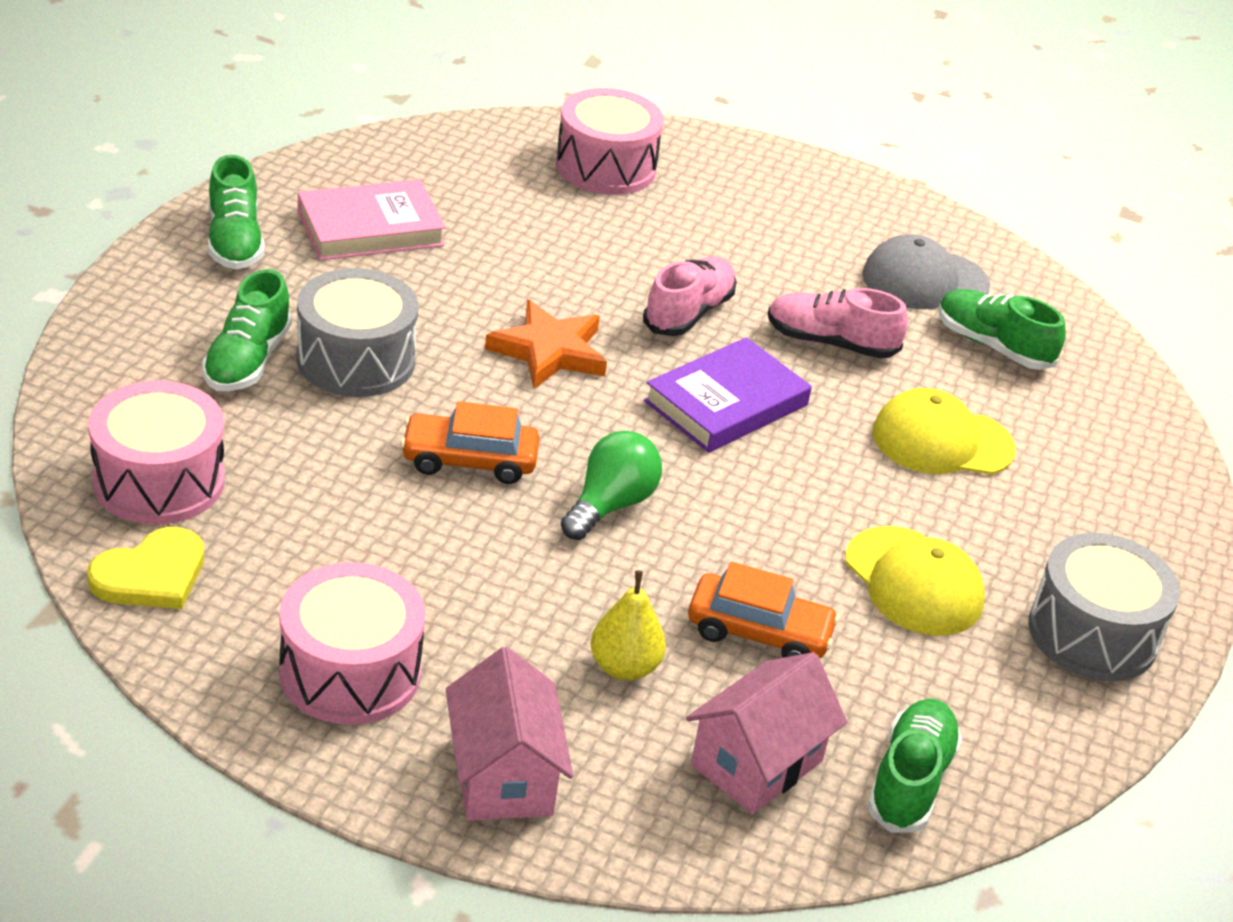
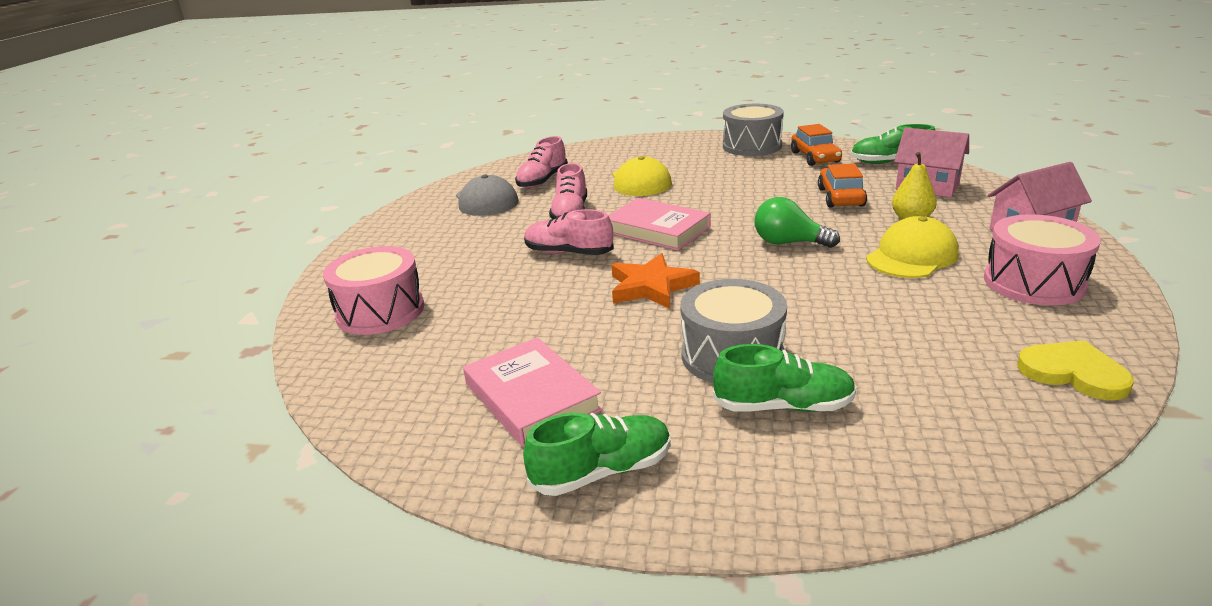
camera: 95 degrees left, 10 degrees down
(159, 481) = (978, 402): pink drum -> none
(469, 460) = (798, 289): orange car -> orange car (815, 157)
(726, 403) = (657, 229): purple book -> pink book
(913, 582) = (759, 175): yellow cap -> yellow cap (912, 256)
(993, 346) = (542, 180): green shoe -> pink shoe

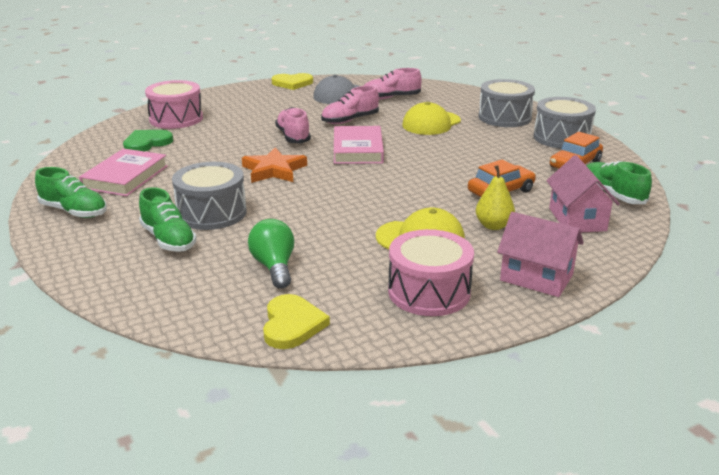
camera: 50 degrees right, 0 degrees up
(403, 214) = (292, 83): none -> yellow heart
(432, 353) = (147, 143): none -> green heart
(674, 152) = (504, 117): none -> grey drum
(788, 243) = (389, 193): green light bulb -> green light bulb (274, 267)

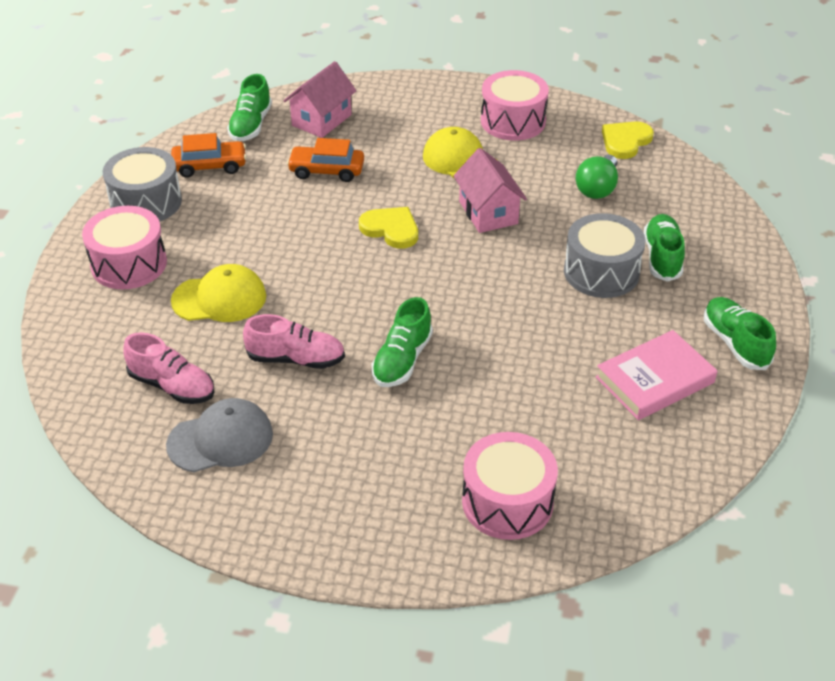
camera: 140 degrees left, 15 degrees up
(147, 143) = (589, 449): green heart -> none
(274, 170) = (487, 306): orange star -> none
(292, 83) = (236, 525): yellow heart -> yellow heart (391, 229)
(293, 137) = (402, 360): pink shoe -> green shoe
(358, 149) = (363, 294): pink book -> none
(493, 226) = (390, 145): yellow pear -> none
(504, 117) = (129, 264): grey drum -> pink drum
(536, 278) = (430, 98): pink house -> pink house (488, 212)

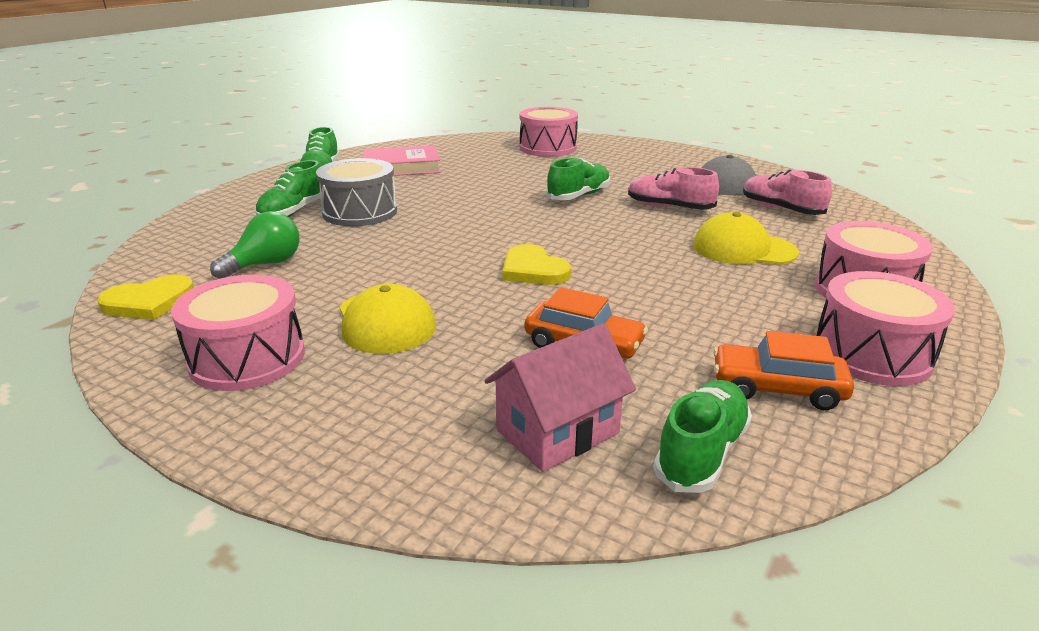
camera: 160 degrees left, 15 degrees down
(146, 202) = (872, 354): grey drum -> pink drum
(488, 212) = (411, 265): pink house -> none

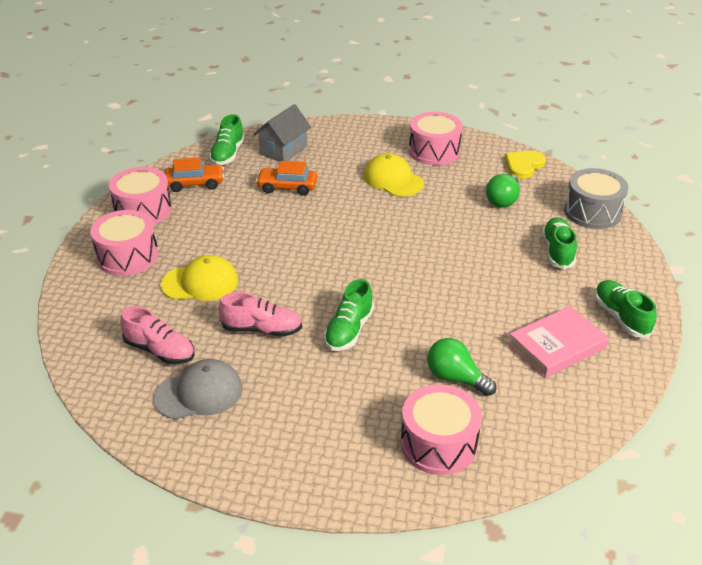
camera: 160 degrees right, 10 degrees up
(360, 212) = (509, 263): grey drum -> grey drum (592, 212)
(506, 165) = (455, 378): none -> green light bulb
(533, 270) = (339, 230): yellow heart -> none
(557, 432) = (283, 150): pink house -> grey house

